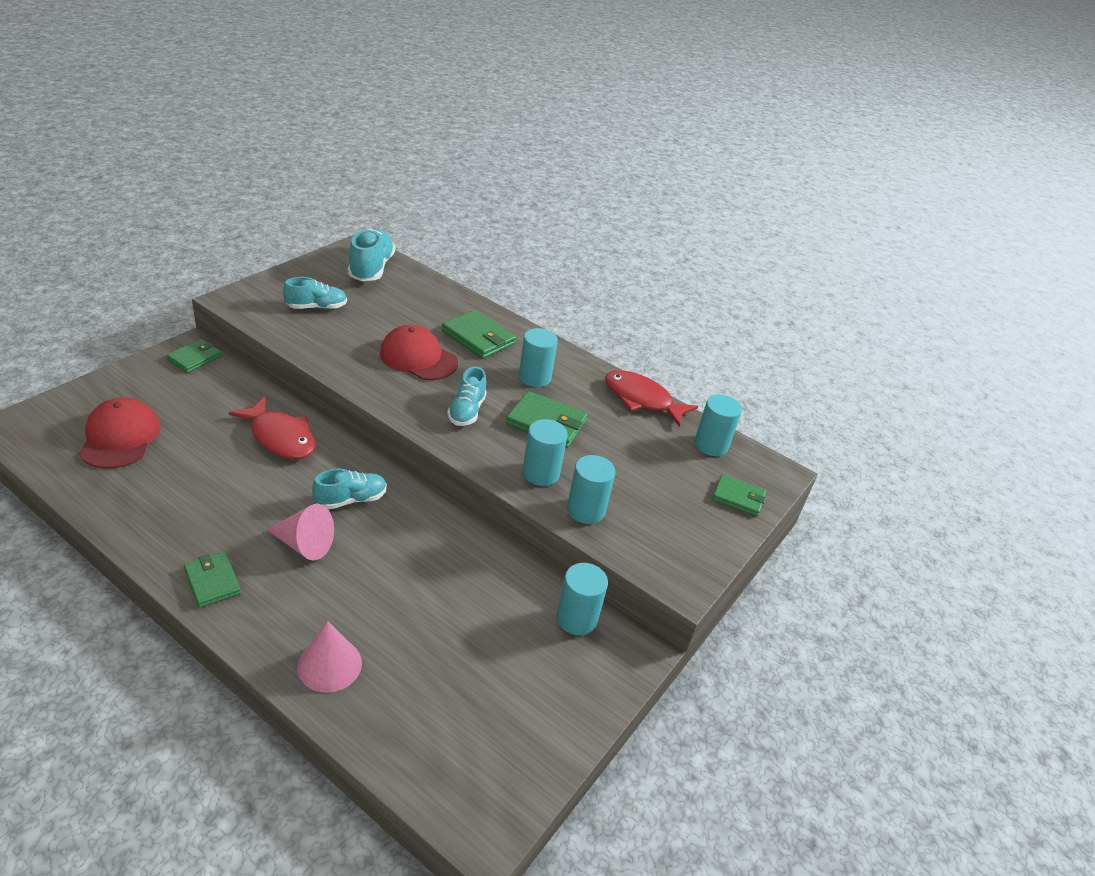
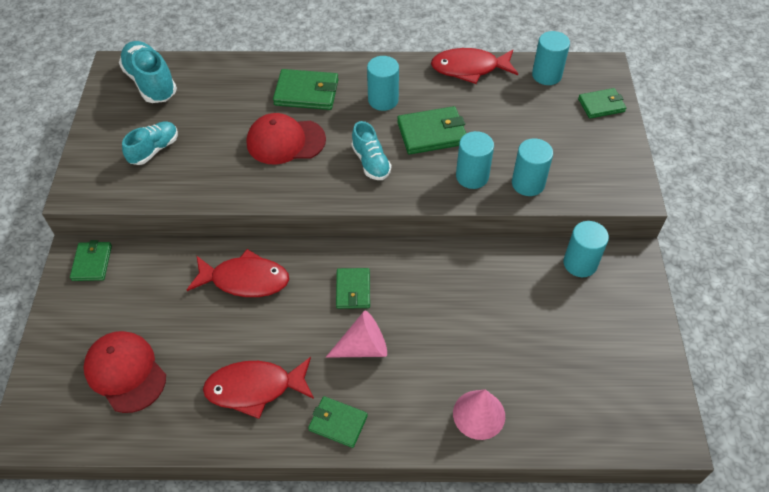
camera: 30 degrees left, 15 degrees up
(188, 512) = (255, 388): none -> red fish
(351, 499) = (353, 290): turquoise shoe -> green wallet

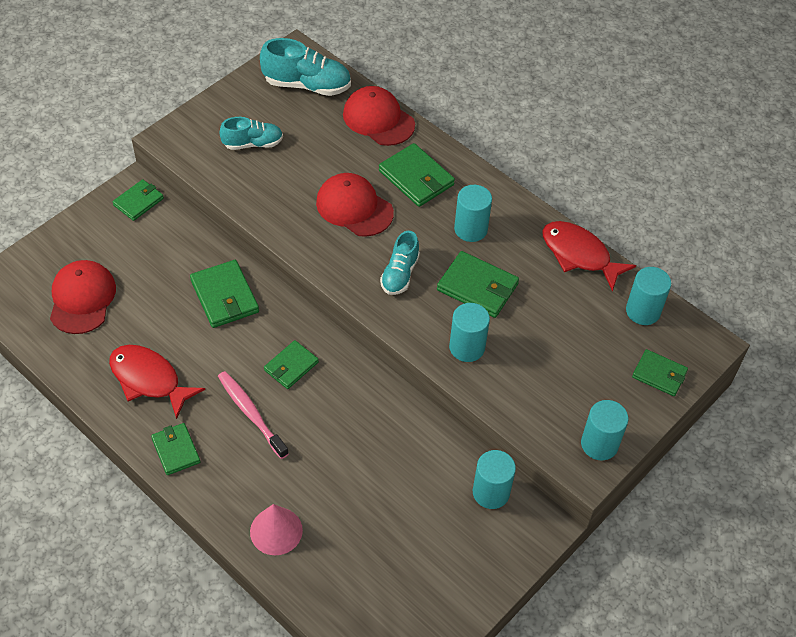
camera: 40 degrees right, 0 degrees up
(151, 83) = (307, 85): turquoise shoe -> turquoise shoe turned 90 degrees clockwise
(233, 72) = (378, 119): none -> red cap
(245, 280) = (224, 296): red fish -> green wallet
(363, 347) = (251, 414): pink cone -> pink toothbrush
(528, 183) = (506, 389): turquoise cylinder -> turquoise cylinder (599, 444)

